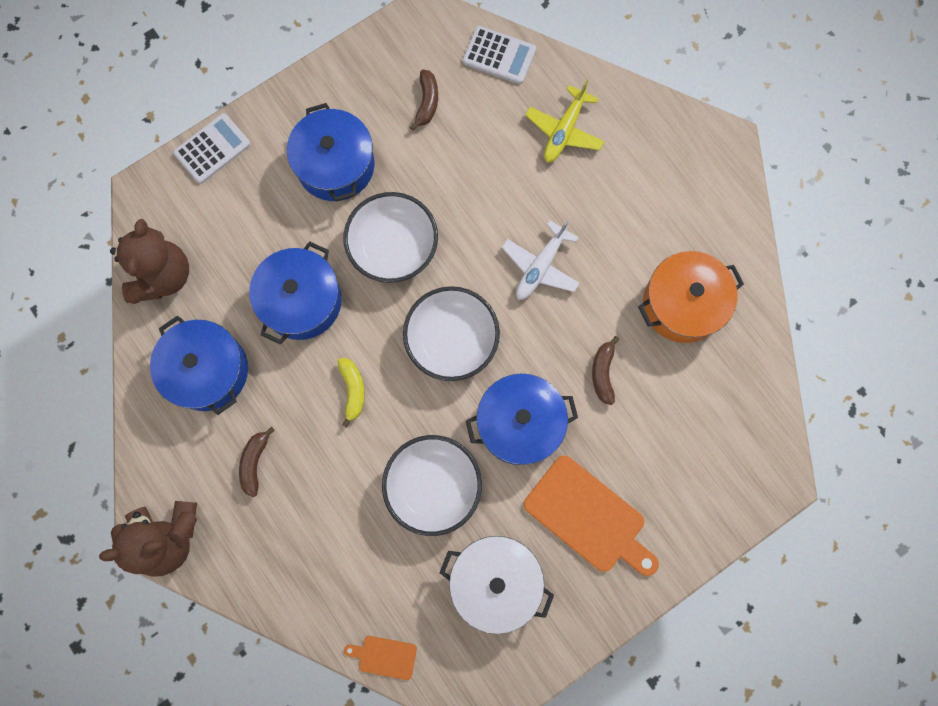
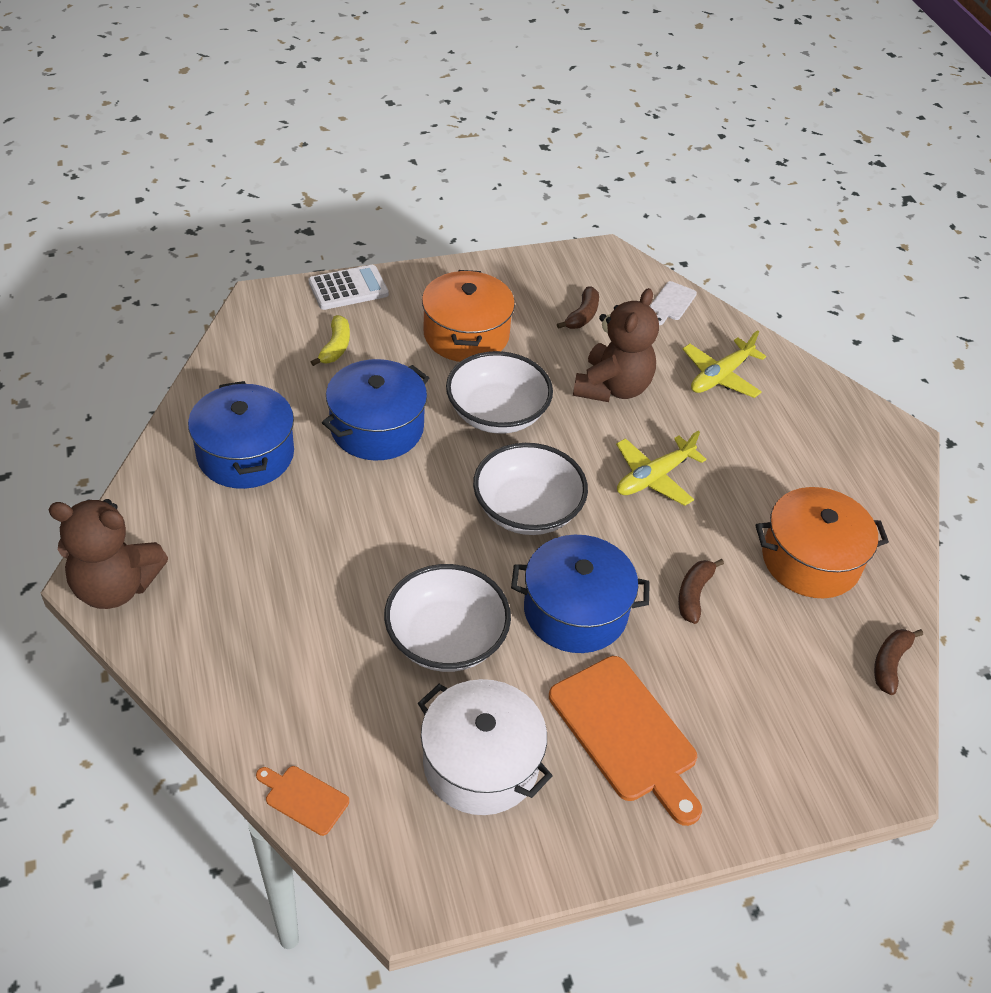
camera: 15 degrees right, 30 degrees down
(162, 276) = (243, 365): brown teddy bear -> brown teddy bear (612, 388)
(255, 462) = (252, 549): brown banana -> brown banana (890, 663)
(335, 165) = (466, 334): blue pot -> orange pot
(353, 390) = (395, 520): yellow banana -> yellow banana (335, 347)
(499, 56) = (671, 303): white calculator -> white cutting board
(540, 266) = (653, 477): white plane -> yellow plane

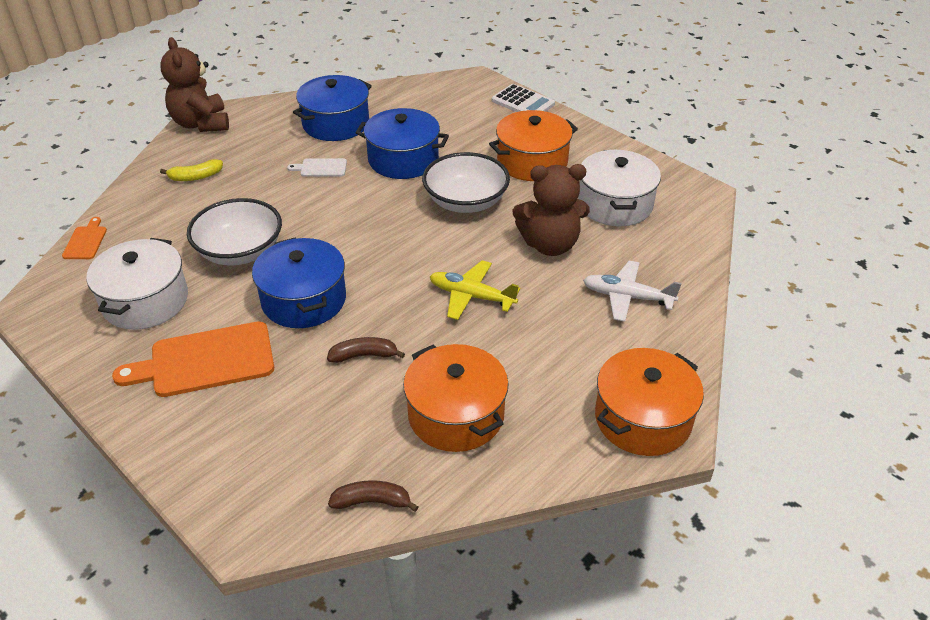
camera: 65 degrees right, 5 degrees down
(335, 347) = (461, 118): yellow banana -> yellow banana (195, 177)
(527, 510) = (383, 246): white bowl -> none
(582, 315) = (615, 204): brown banana -> white pot
(626, 734) = (206, 361): orange cutting board -> orange cutting board turned 45 degrees clockwise
(671, 303) = (687, 243): white cutting board -> white cutting board (321, 168)
(720, 376) = (627, 297): yellow plane -> white plane
(872, 443) = (643, 418): none -> orange pot

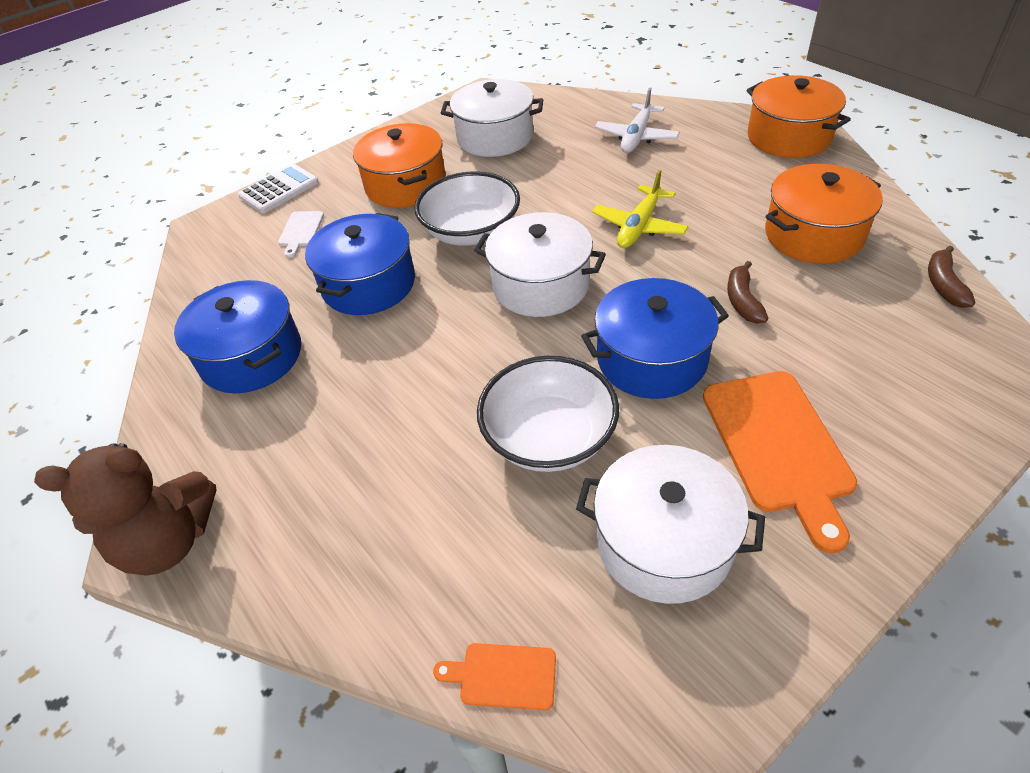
camera: 80 degrees left, 5 degrees up
(195, 177) = (341, 524): yellow banana -> none
(321, 168) = (363, 364): white cutting board -> white cutting board (300, 231)
(395, 241) = (541, 285): none -> white pot
(550, 244) = (556, 176): brown teddy bear -> none

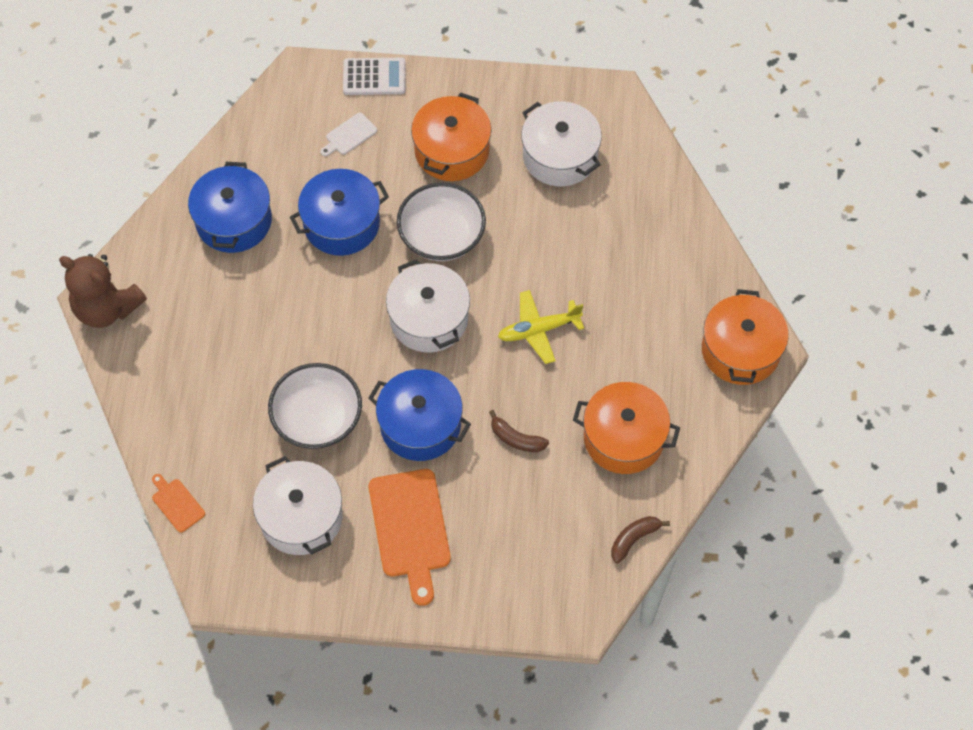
camera: 40 degrees right, 15 degrees up
(636, 137) = (647, 249): white plane -> none
(742, 300) = (516, 438): brown banana -> brown banana turned 105 degrees counterclockwise
(778, 446) = (410, 528): orange cutting board -> orange cutting board turned 45 degrees counterclockwise

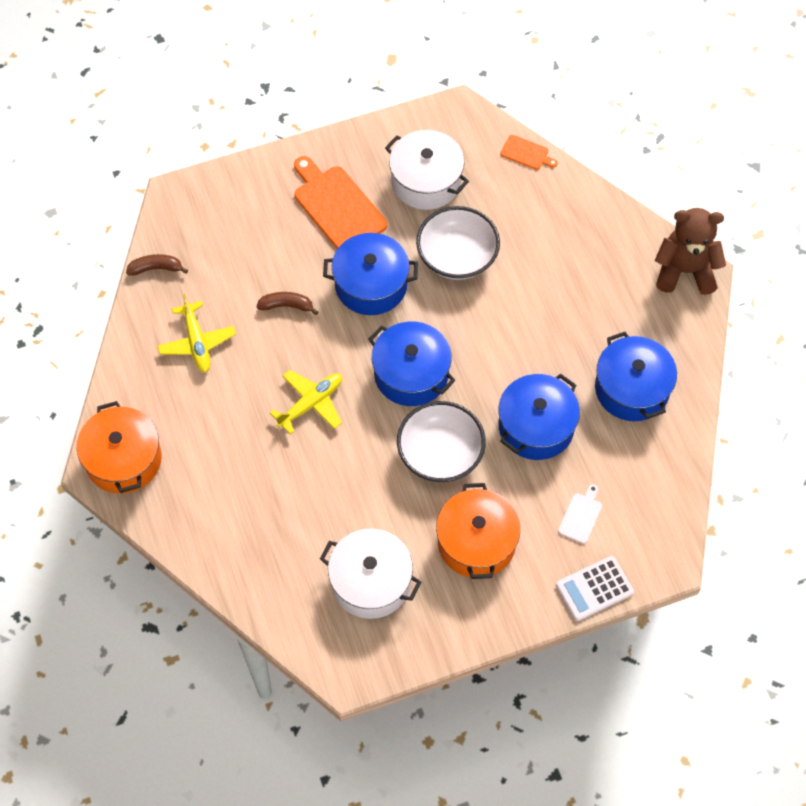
camera: 155 degrees right, 0 degrees up
(429, 319) = (411, 374): white pot -> blue pot
(623, 438) = (197, 342): orange pot -> yellow plane
(634, 539) = (156, 268): brown banana -> brown banana turned 120 degrees counterclockwise

